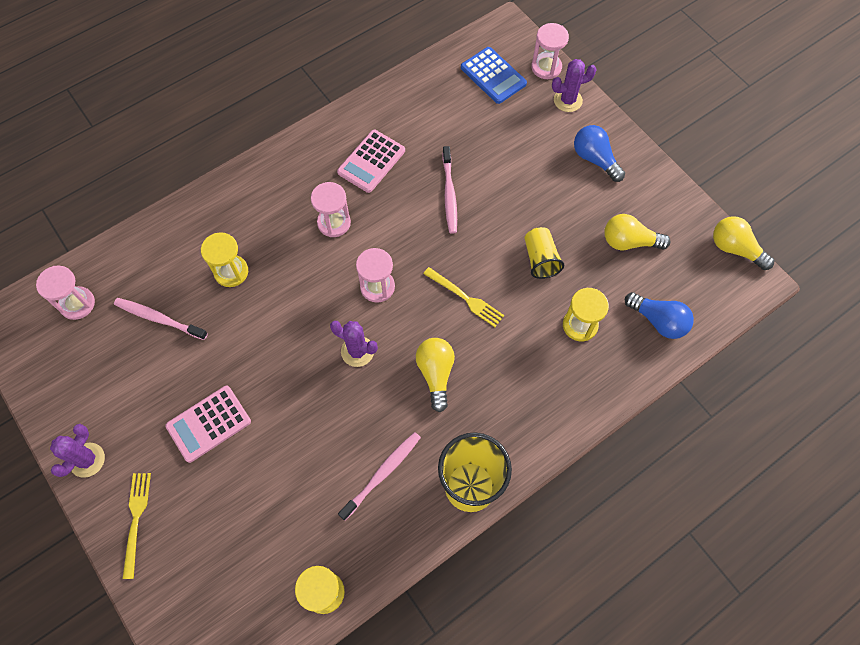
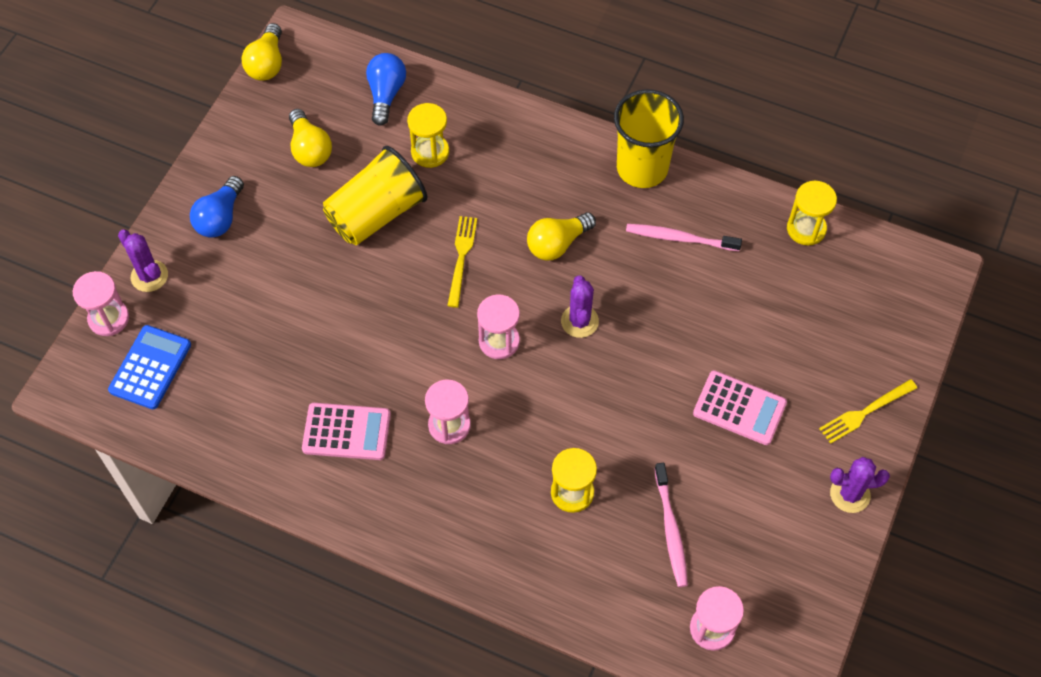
camera: 120 degrees left, 5 degrees down
(449, 194) = (345, 332): pink toothbrush -> none
(540, 259) = (376, 214): yellow cup -> yellow cup, size x1.77

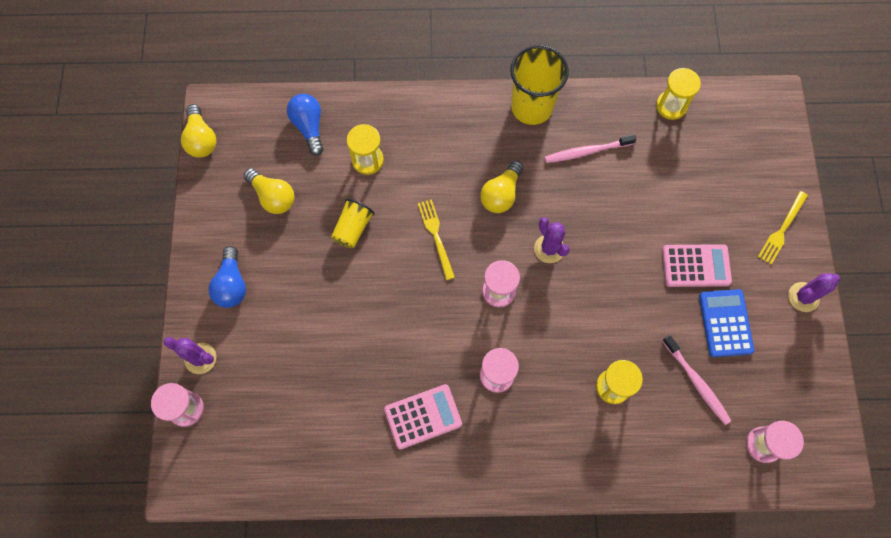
camera: 25 degrees left, 10 degrees up
(150, 367) = (242, 434): blue calculator -> blue calculator (725, 323)
(376, 214) = (353, 228): yellow cup -> yellow cup, size x0.57

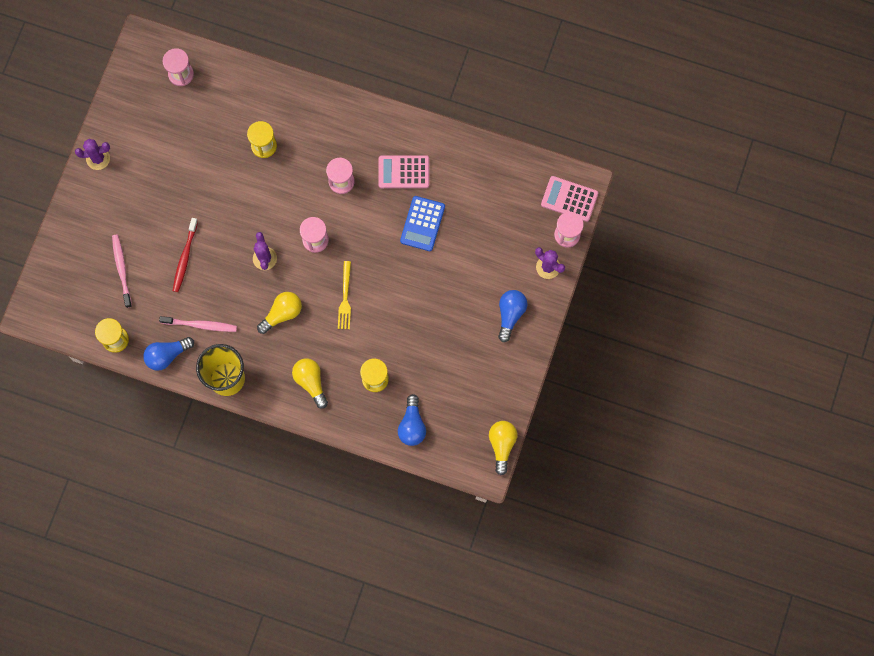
camera: 160 degrees left, 5 degrees up
(273, 197) = (459, 374): yellow light bulb -> yellow light bulb (311, 382)
(353, 228) = (406, 326): yellow cup -> none
(607, 109) = (167, 355): none -> blue light bulb
(641, 217) = (185, 258): none -> red toothbrush
(696, 266) = (163, 207): pink calculator -> pink calculator (569, 199)
(696, 382) = (205, 128): pink toothbrush -> pink toothbrush (122, 269)
(725, 323) = (163, 160): blue calculator -> blue calculator (422, 224)
(782, 230) = (85, 211): yellow fork -> none

